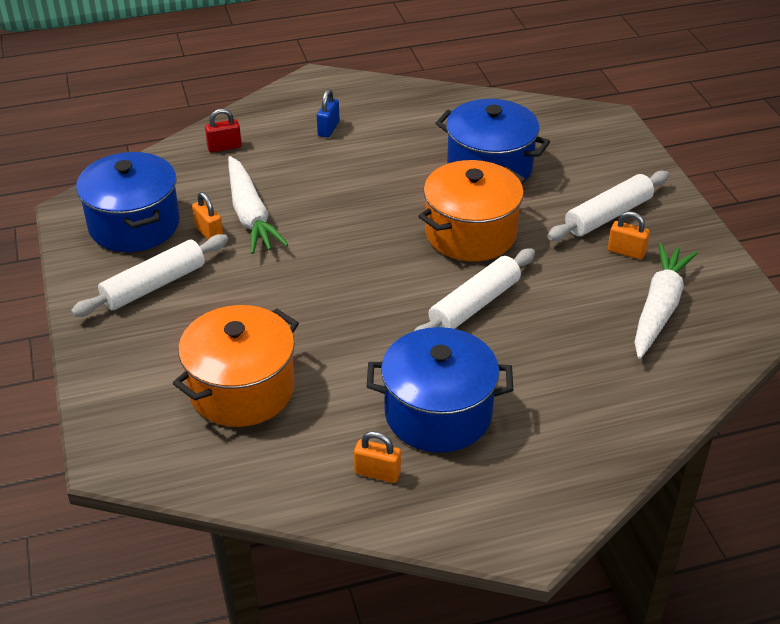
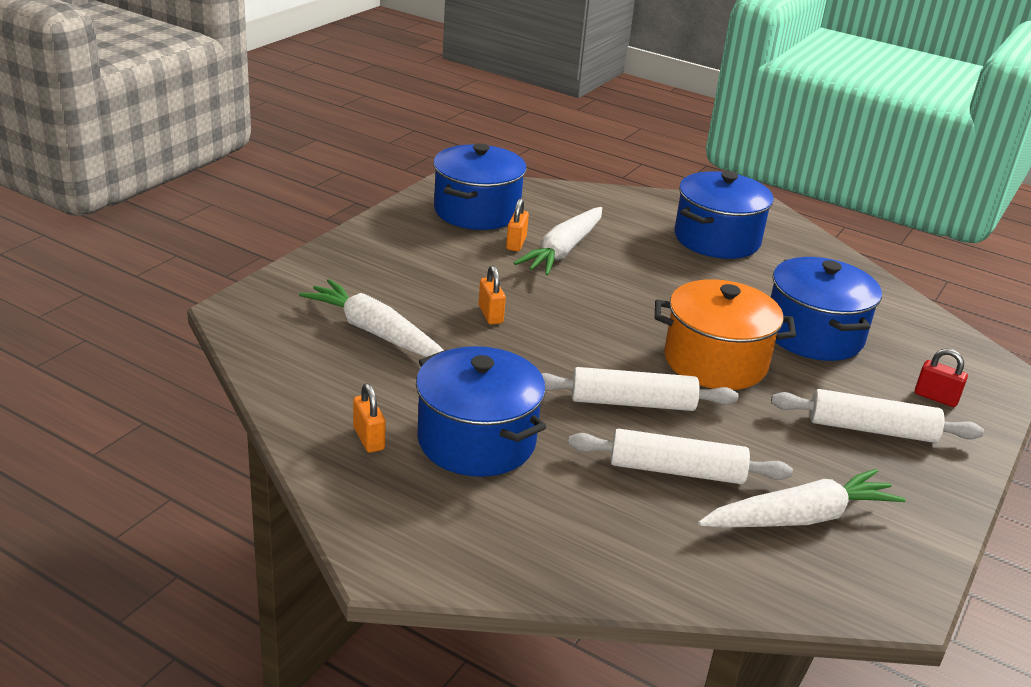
camera: 45 degrees right, 10 degrees down
(154, 285) = (428, 247): white rolling pin -> white rolling pin (676, 470)
(224, 147) = (616, 207): red padlock -> red padlock (935, 397)
(242, 389) = (375, 332): orange pot -> white carrot
(328, 129) = (717, 239): blue padlock -> blue pot
(626, 252) = (842, 462): orange padlock -> orange padlock (490, 314)

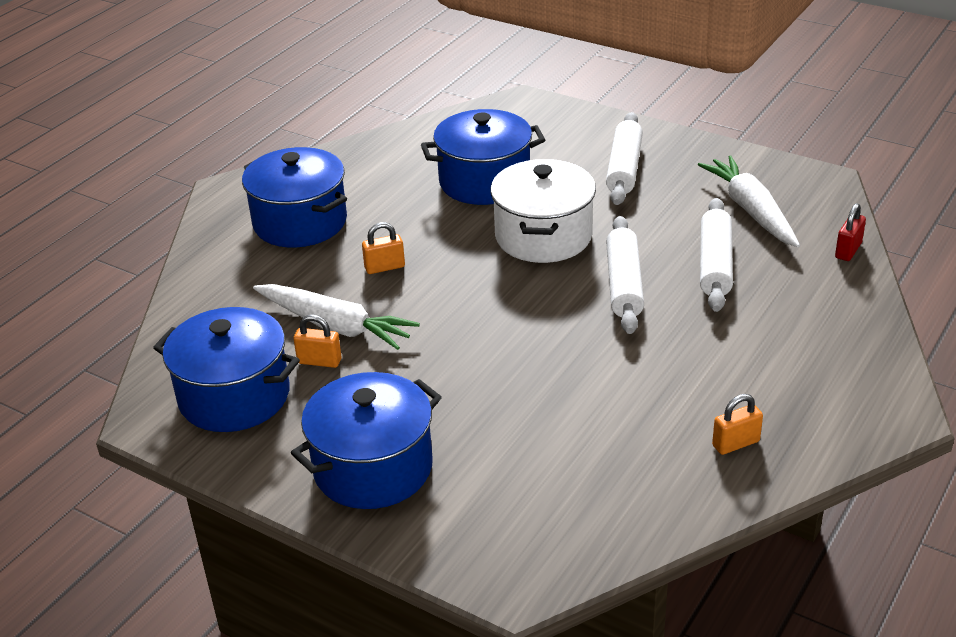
camera: 85 degrees left, 5 degrees up
(375, 332) = (541, 458): white carrot -> none
(476, 441) = (714, 374): blue pot -> blue pot (373, 468)
(490, 314) = (486, 374): orange padlock -> orange padlock (384, 267)
(715, 362) = (543, 236): orange pot -> white pot
(935, 397) = (569, 135): red padlock -> red padlock (848, 250)

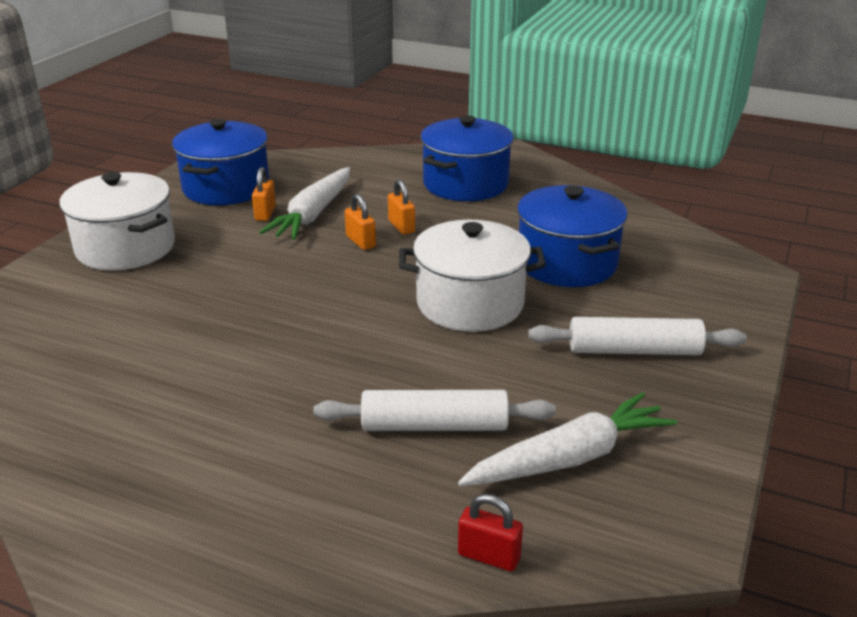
camera: 80 degrees right, 5 degrees down
(373, 468) = (126, 248): blue pot -> white pot
(624, 284) = (385, 358): white rolling pin -> none
(735, 443) = (95, 441): orange padlock -> orange padlock (360, 242)

